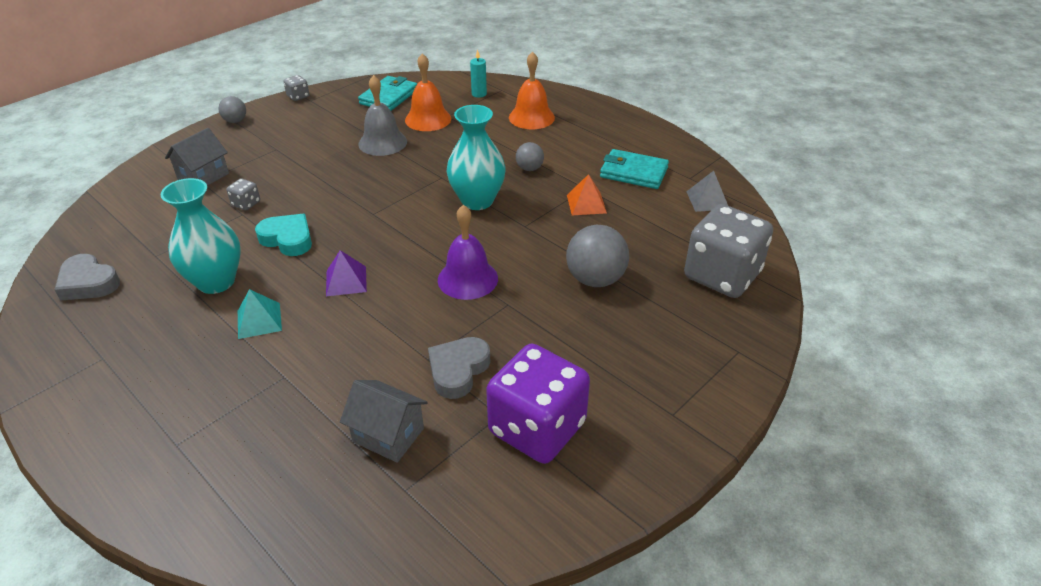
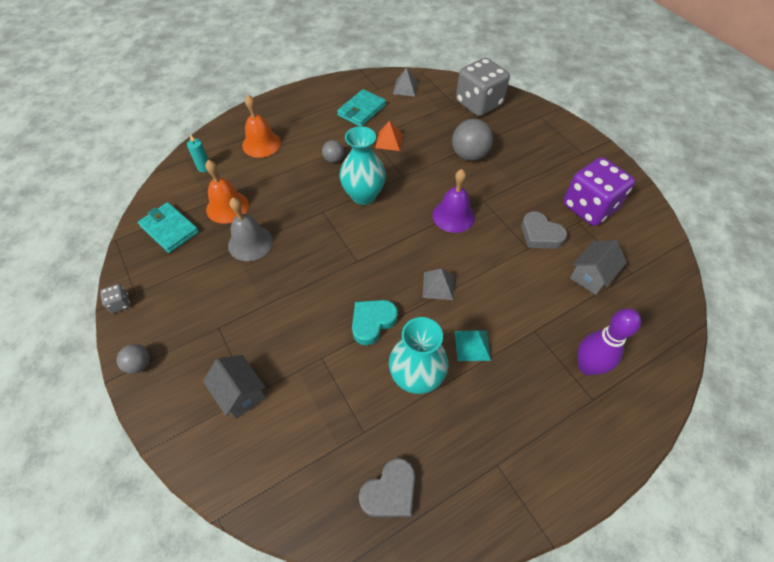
camera: 75 degrees left, 15 degrees up
(227, 435) = (587, 366): none -> purple bowling pin
(246, 204) = (306, 354): grey dice -> none
(346, 281) = (438, 285): purple pyramid -> grey pyramid

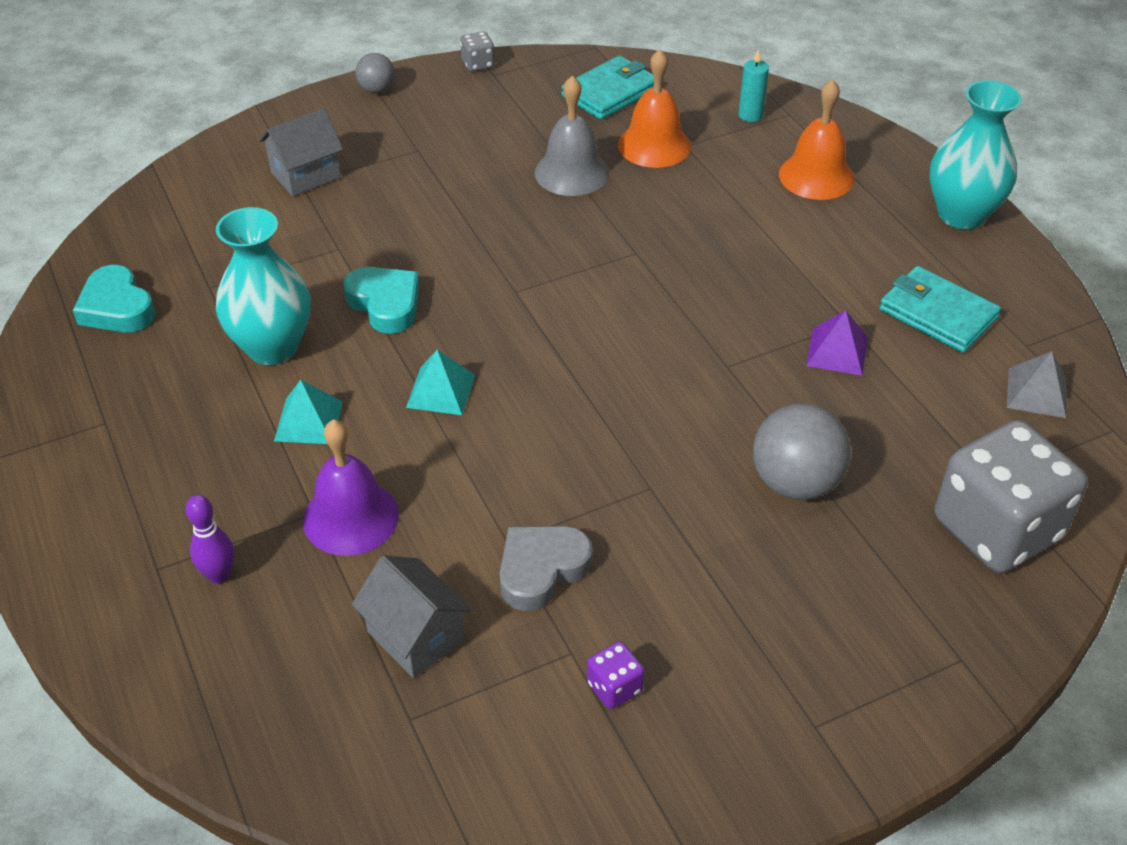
camera: 95 degrees right, 10 degrees down
(334, 159) = (774, 268): grey ball -> none
(363, 195) = (673, 306): turquoise vase -> turquoise vase (961, 214)
(389, 141) = (837, 351): orange pyramid -> purple pyramid
(390, 492) = (117, 307): grey heart -> turquoise heart
(438, 285) = (441, 390): grey pyramid -> turquoise pyramid
(453, 216) = (609, 432): purple bell -> purple bell (350, 517)
(587, 366) = (219, 575): purple bowling pin -> purple bowling pin, size x0.58
(589, 207) = (614, 687): purple dice -> purple dice, size x0.40

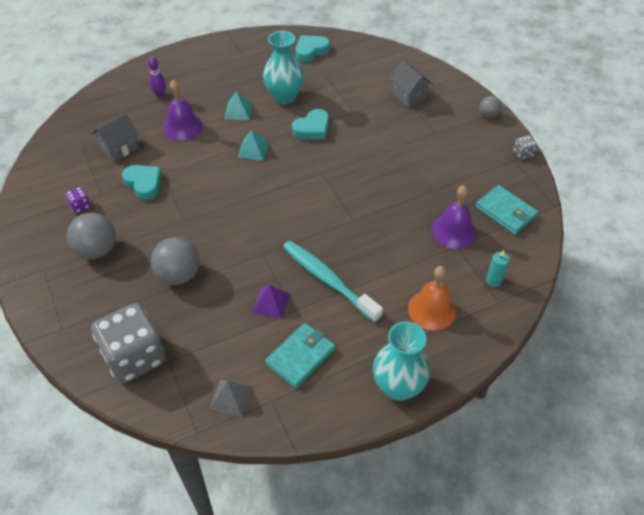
camera: 90 degrees right, 5 degrees up
(541, 570) = (144, 184): grey heart -> turquoise heart
(571, 172) = (422, 194): grey bell -> none
(654, 145) = (453, 231): orange bell -> purple bell
(747, 630) = (97, 250): none -> grey ball
(775, 283) = (328, 280): none -> turquoise toothbrush

